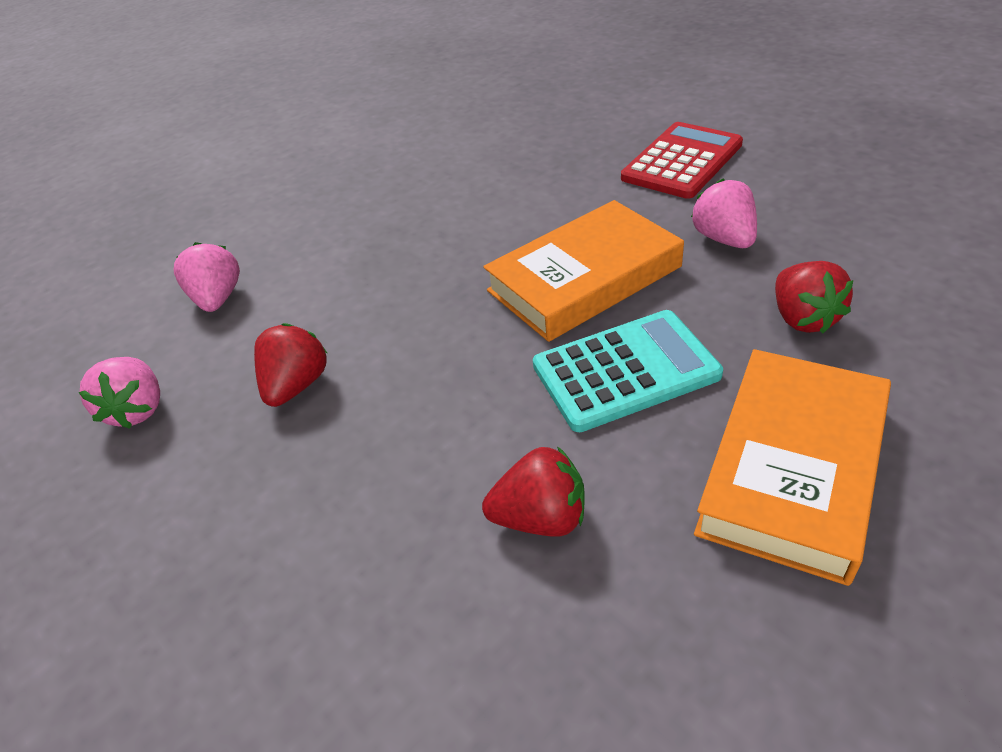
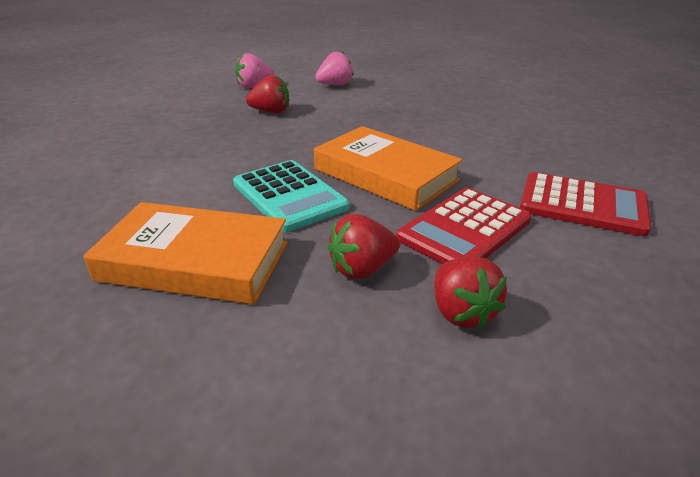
camera: 70 degrees right, 10 degrees down
(541, 518) = (171, 180): red strawberry -> red strawberry (461, 312)
(724, 239) = (464, 229): pink strawberry -> red calculator

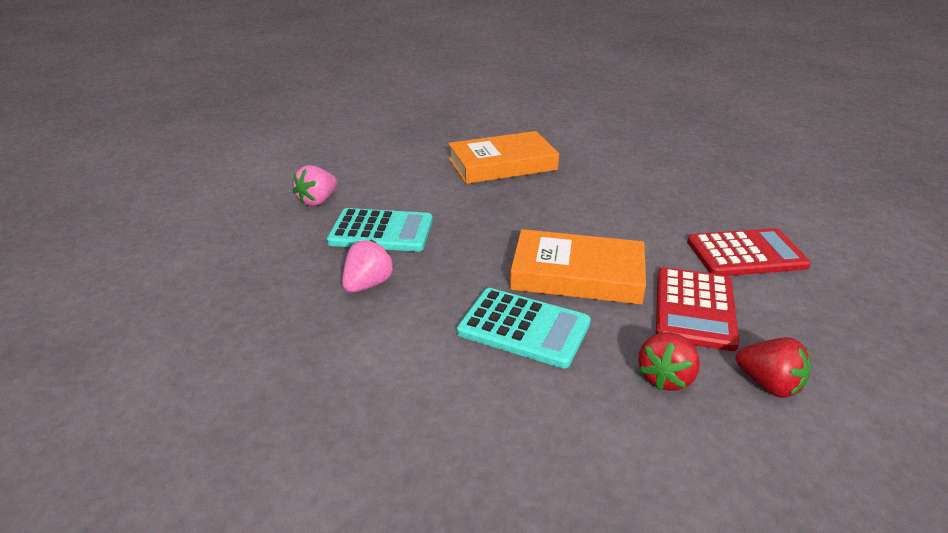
camera: 30 degrees left, 0 degrees up
(195, 261) = (528, 431): orange book -> orange book (502, 164)
(271, 112) = (381, 231): red strawberry -> turquoise calculator
(335, 85) = (405, 176): pink strawberry -> pink strawberry (368, 284)

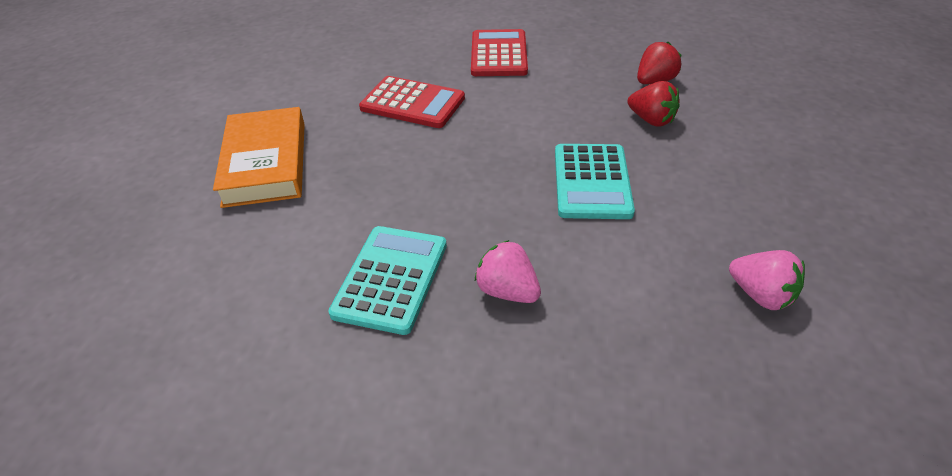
camera: 80 degrees left, 10 degrees up
(318, 201) = (276, 352): pink strawberry -> pink strawberry (761, 295)
(523, 328) = (591, 182): turquoise calculator -> turquoise calculator turned 150 degrees clockwise
(577, 275) = (513, 141): orange book -> none
(694, 309) = (569, 92): red calculator -> red calculator (412, 103)

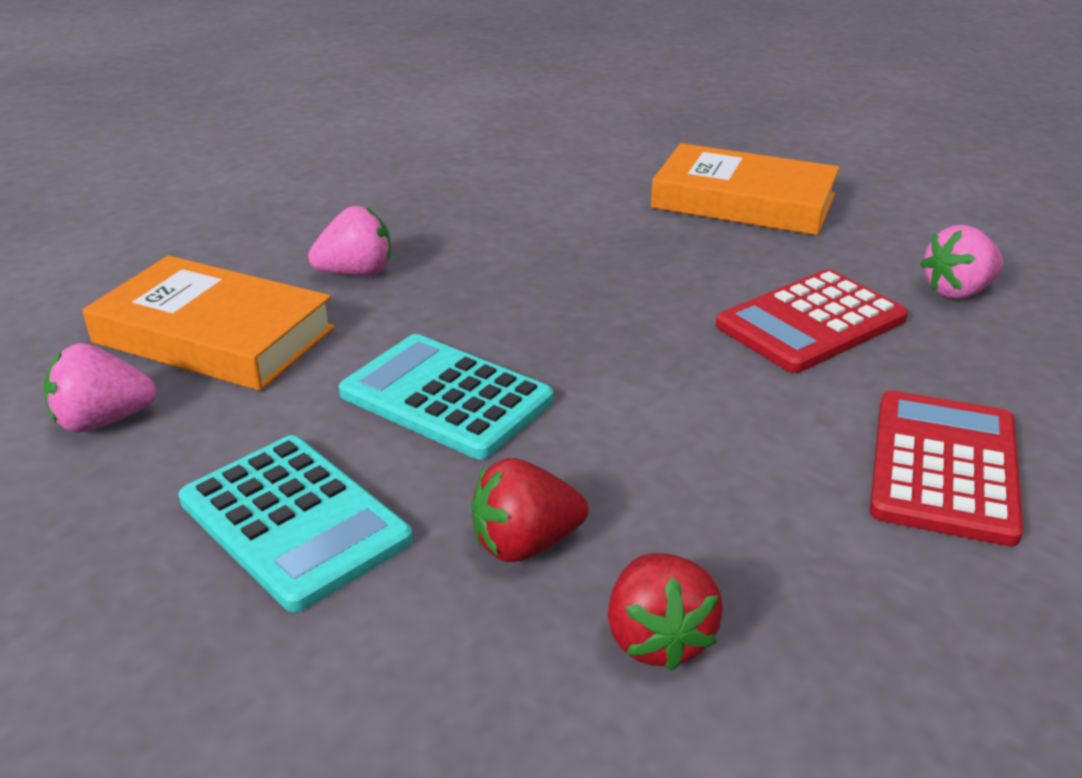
camera: 120 degrees right, 10 degrees down
(345, 74) = (957, 291): none -> pink strawberry
(391, 279) = (459, 224): turquoise calculator -> turquoise calculator (294, 521)
(499, 54) = (944, 467): red calculator -> red calculator turned 105 degrees counterclockwise
(645, 311) = (214, 335): none -> orange book

